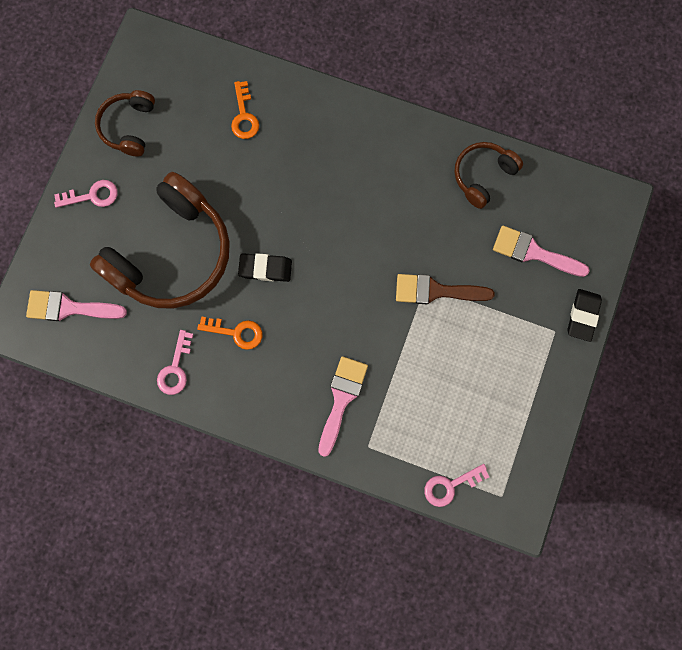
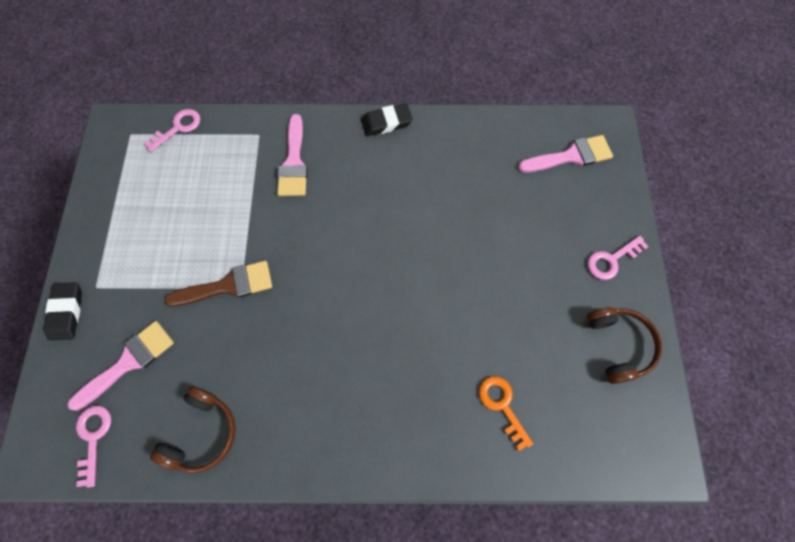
camera: 160 degrees right, 10 degrees down
(172, 254) = (503, 232): brown headphones -> none
(175, 368) = (451, 140): pink key -> pink key (93, 438)
(236, 332) = (411, 185): orange key -> none
(265, 268) = (408, 249): black eraser -> black eraser (386, 122)
(533, 252) = (129, 362): pink brush -> pink brush turned 45 degrees counterclockwise

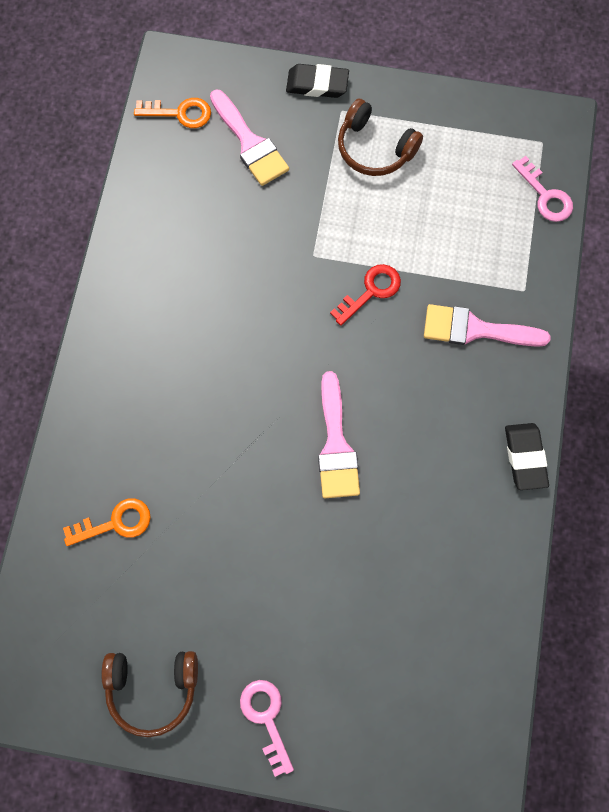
camera: 100 degrees right, 5 degrees up
(93, 438) = (180, 113): pink key -> orange key
(202, 433) = (160, 210): brown headphones -> brown headphones (374, 148)
(228, 285) = (318, 243): brown brush -> none
(269, 238) = (371, 291): none -> red key
(571, 156) = (436, 711): pink brush -> pink brush (336, 445)

